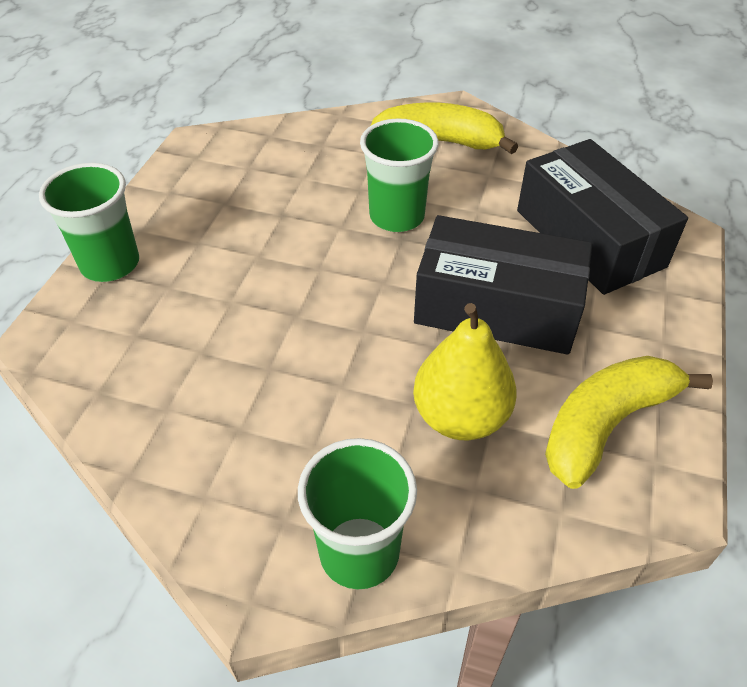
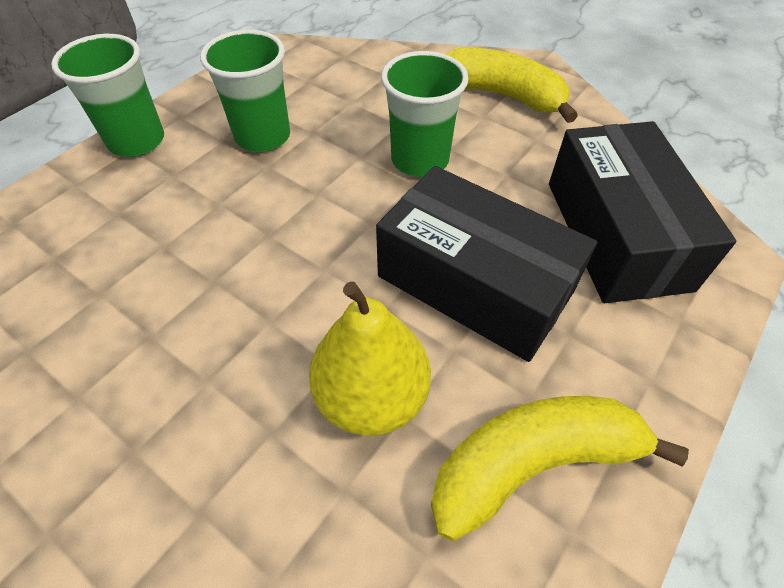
camera: 20 degrees right, 5 degrees up
(359, 552) = (181, 520): green cup -> green cup (263, 137)

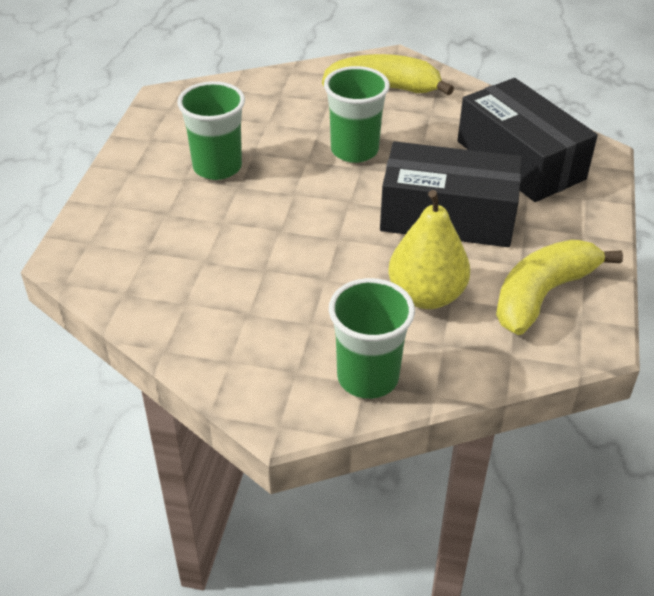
camera: 25 degrees left, 10 degrees down
(137, 141) = (112, 199): green cup -> green cup (367, 377)

